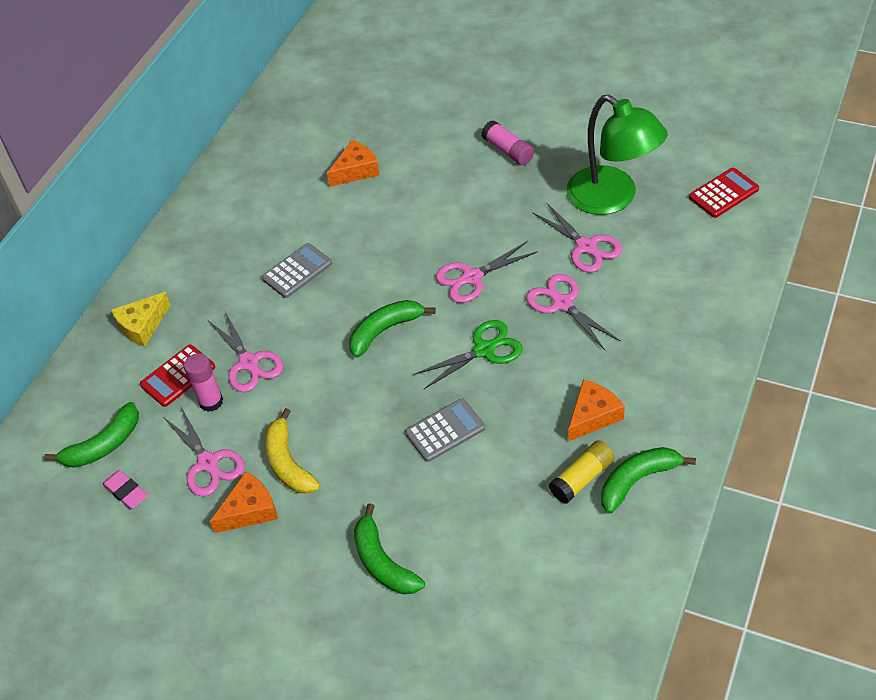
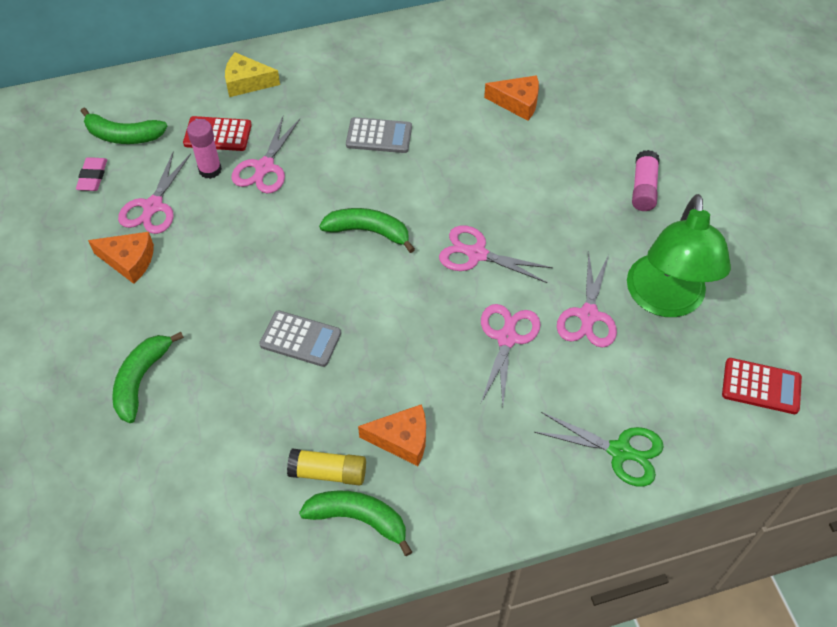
camera: 45 degrees right, 5 degrees up
(288, 463) = (190, 255): yellow banana -> none
(484, 350) = (406, 313): green scissors -> green scissors (620, 451)

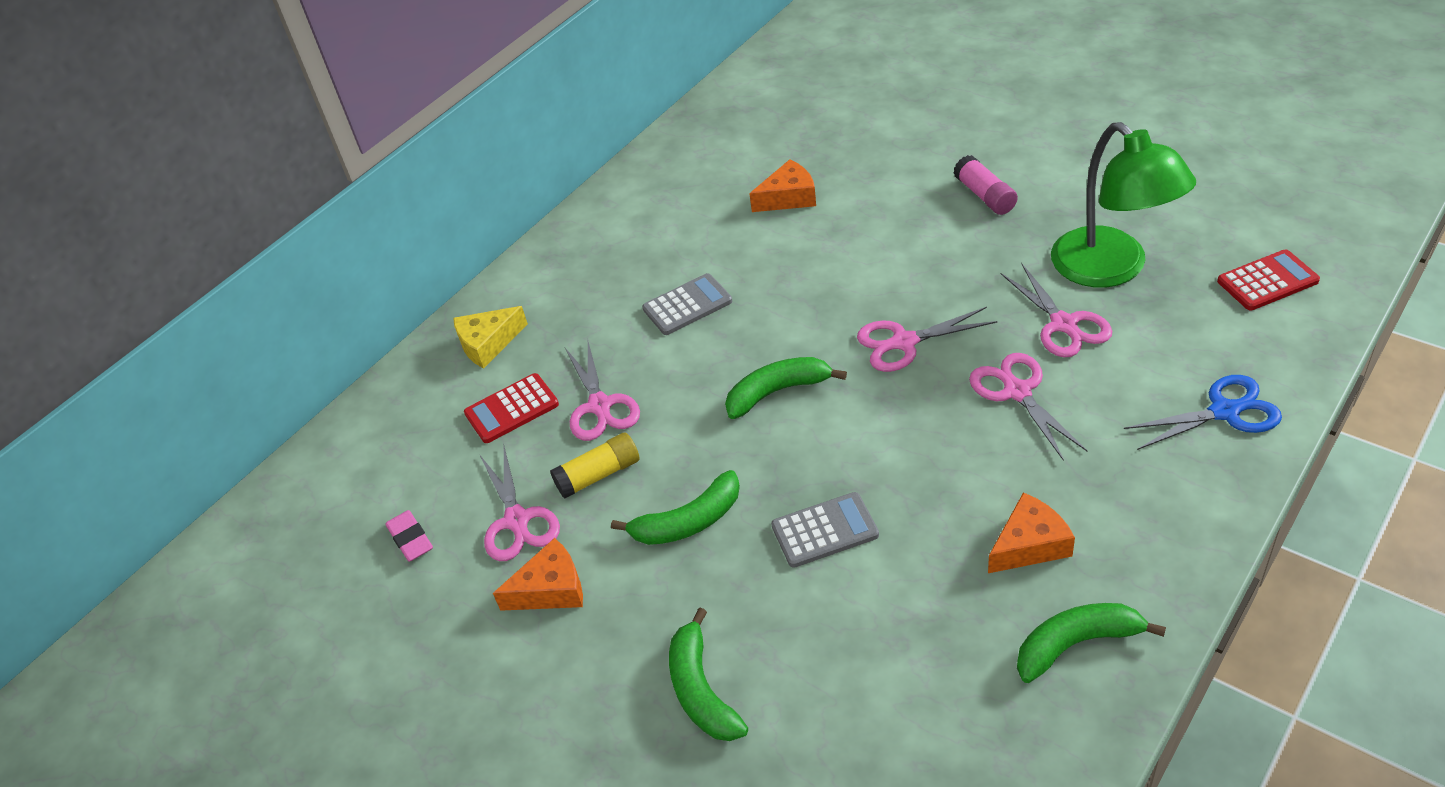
camera: 30 degrees left, 10 degrees down
(123, 136) = (401, 477): green banana -> green banana (688, 521)
(210, 170) = (542, 446): pink glue stick -> none
(328, 472) = (997, 627): yellow glue stick -> yellow glue stick (598, 475)
(620, 451) = (1224, 412): green scissors -> blue scissors

